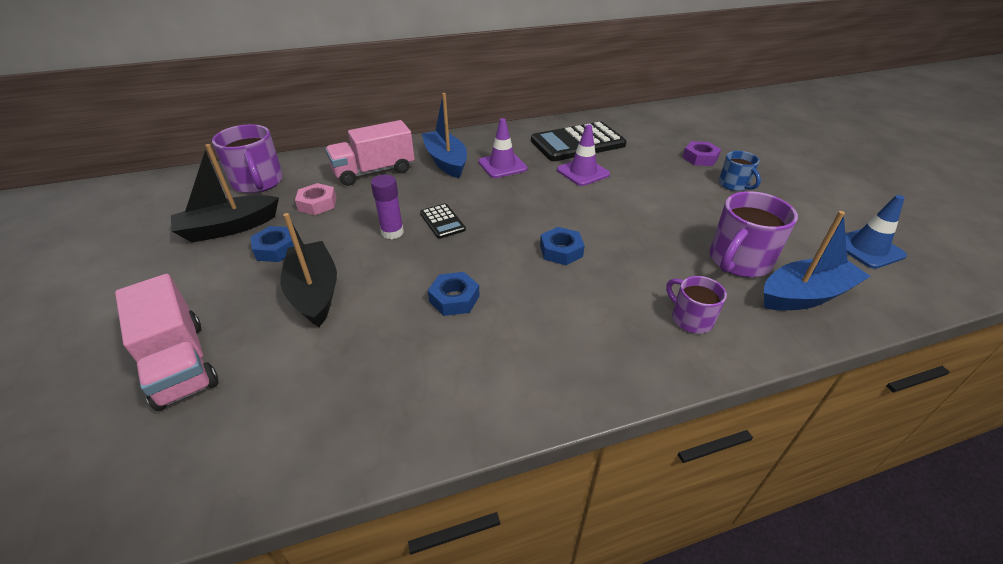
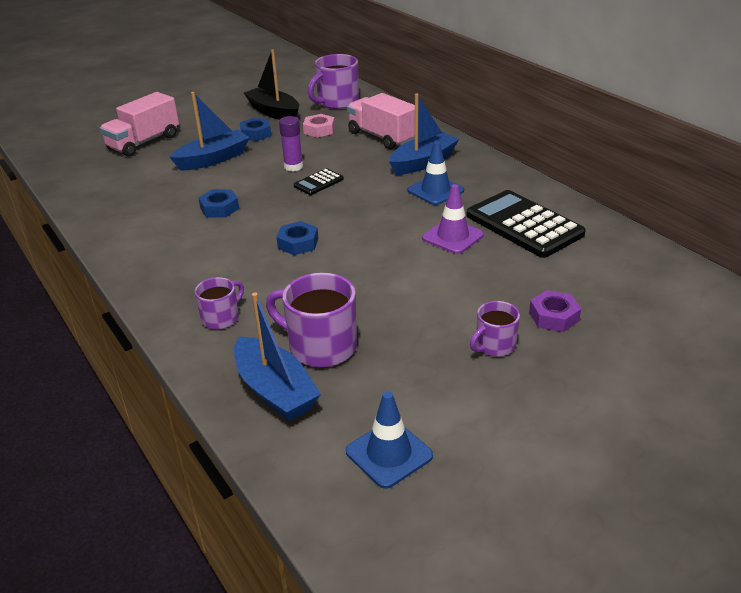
camera: 75 degrees right, 5 degrees down
(314, 292) = (213, 159): black boat -> blue boat
(502, 165) = (435, 190): purple traffic cone -> blue traffic cone
(734, 185) = (494, 345): blue mug -> purple mug

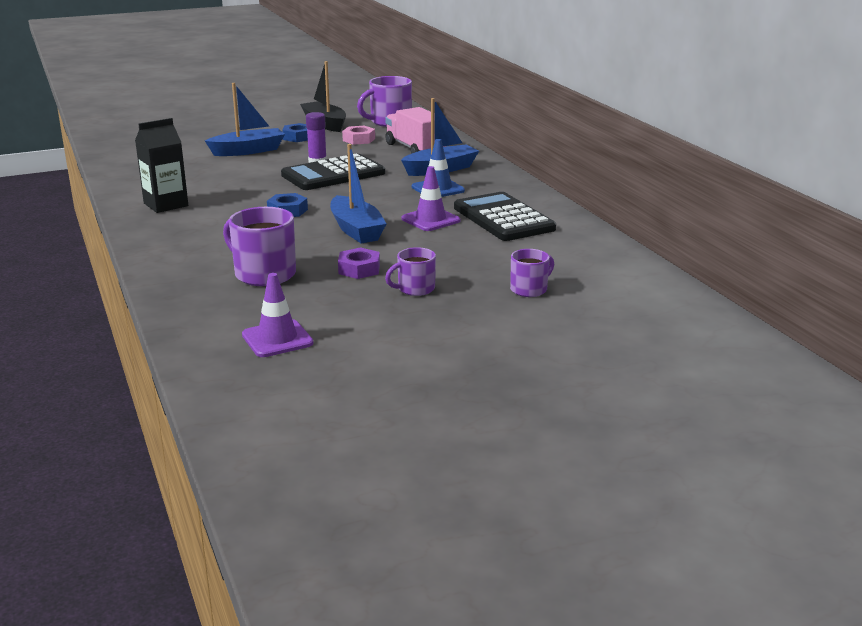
camera: 10 degrees right, 10 degrees down
(144, 142) = (193, 134): pink truck -> none
(161, 251) = (166, 204): none -> black carton
(219, 208) = (233, 183): blue nut -> none
(221, 318) = (191, 249): purple mug -> purple mug (529, 289)
(275, 390) = (208, 294): blue boat -> blue boat (356, 230)
(318, 182) = (333, 174): black calculator -> black calculator, size x2.11
(389, 454) = (277, 339): blue traffic cone -> purple traffic cone
(553, 316) = (483, 277): purple nut -> purple nut (359, 269)

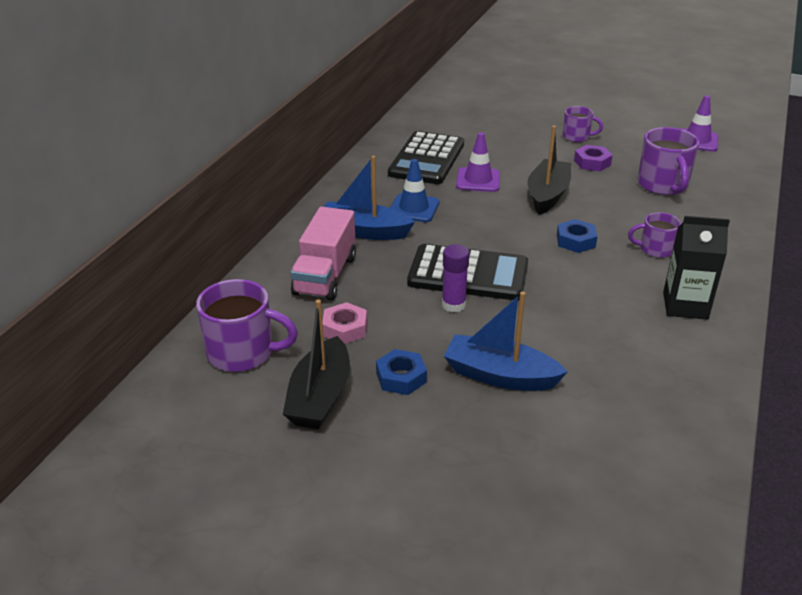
camera: 135 degrees left, 10 degrees up
(356, 230) = (547, 195): blue boat -> black boat
(529, 289) = (512, 112): purple mug -> purple mug (655, 249)

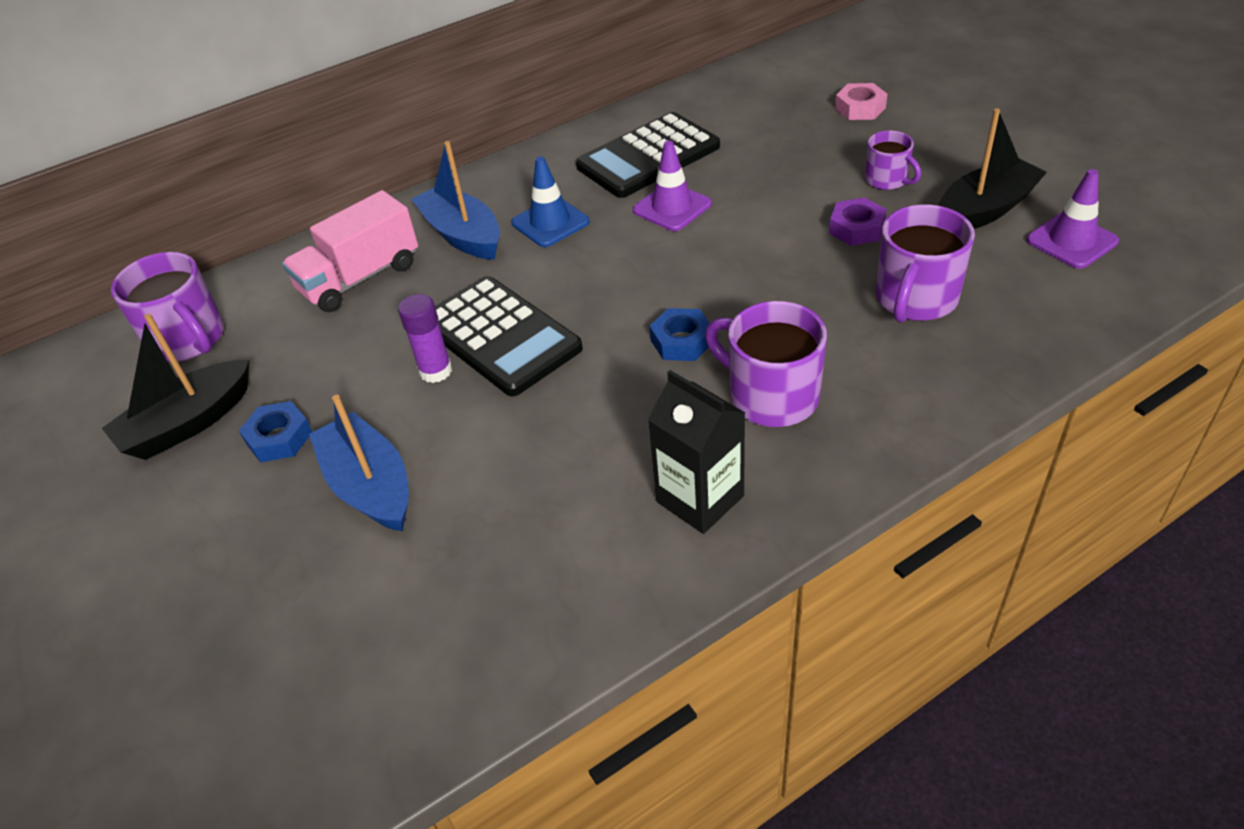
camera: 40 degrees right, 10 degrees up
(345, 328) = (301, 353): pink nut -> pink nut (860, 108)
(547, 195) = (732, 259): black boat -> black boat (985, 210)
(655, 249) = (771, 396): purple mug -> purple mug, size x1.70

